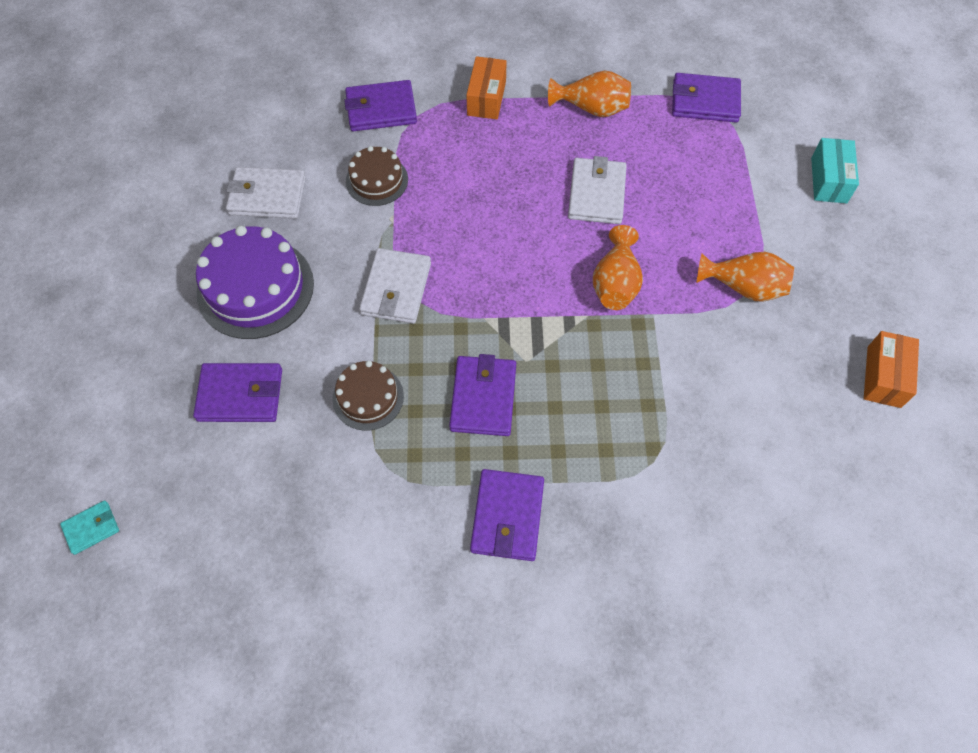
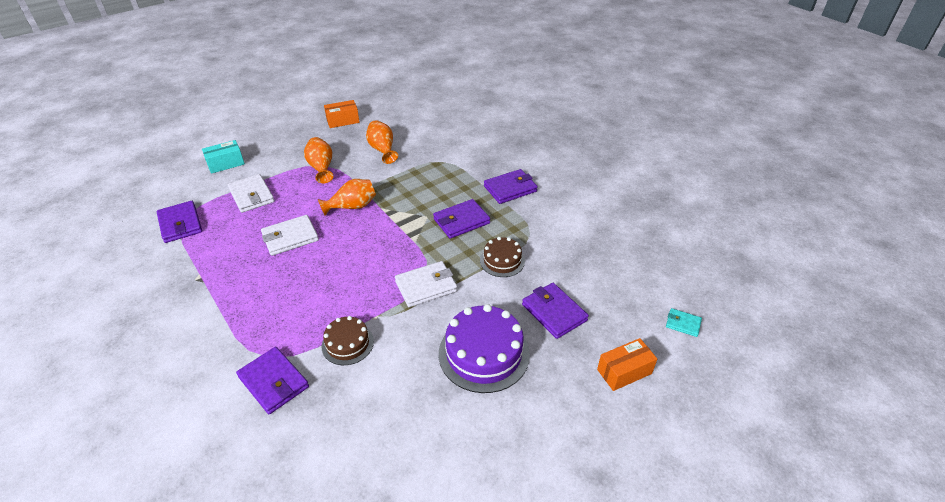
camera: 125 degrees left, 20 degrees down
(267, 196) = (406, 399): white wallet -> white wallet (251, 195)
(486, 98) = (228, 326): orange box -> orange box (624, 371)
(592, 108) = (212, 269): orange vase -> orange vase (382, 150)

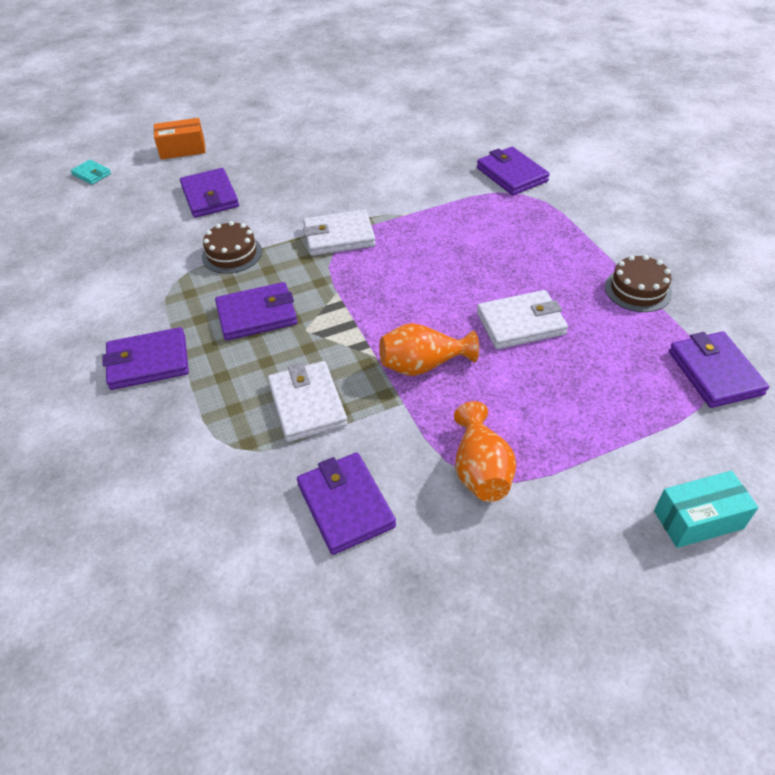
camera: 165 degrees left, 5 degrees up
(251, 195) = (608, 417): white wallet -> white wallet (307, 404)
(343, 121) = (431, 647): orange box -> none
(347, 343) = (438, 195): brown cake -> brown cake (638, 290)
(382, 150) = (345, 505): orange vase -> purple wallet
(484, 353) = (302, 173): purple cake -> none

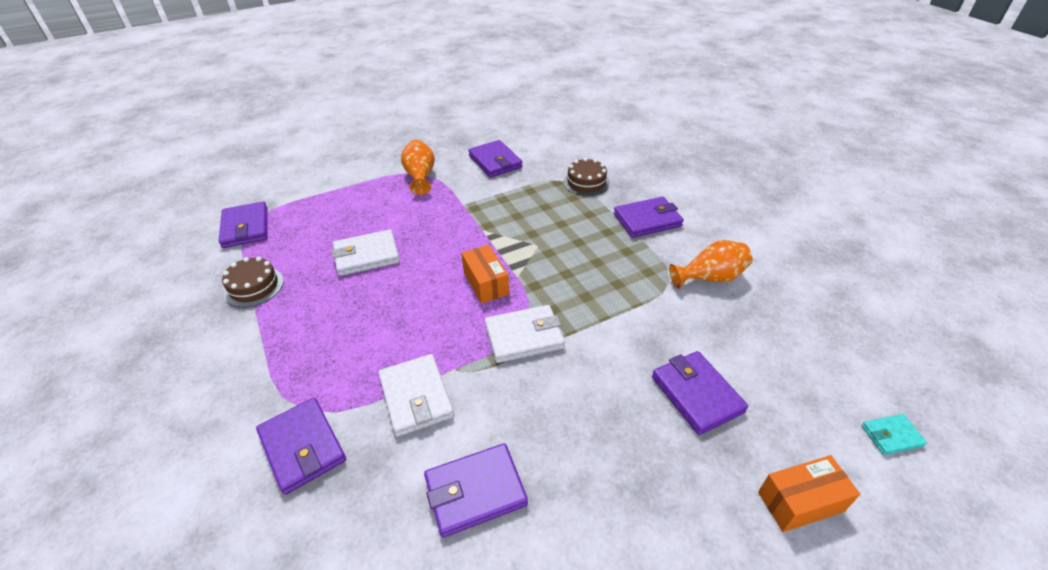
camera: 175 degrees right, 5 degrees down
(91, 174) = (891, 436): turquoise wallet -> turquoise wallet turned 45 degrees counterclockwise
(232, 254) = (629, 312): brown cake -> brown cake (586, 182)
(257, 315) = (580, 255): purple wallet -> purple wallet (475, 491)
(307, 404) = (525, 201): white wallet -> white wallet (416, 397)
(373, 286) = (486, 283): none -> orange box
(423, 365) = (447, 225): orange vase -> orange vase (710, 278)
(698, 519) = (314, 164): turquoise box -> none

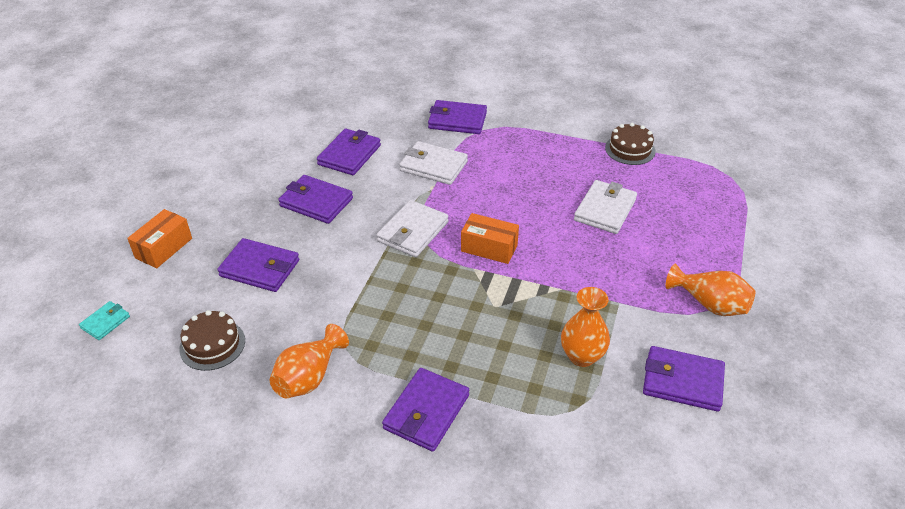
camera: 135 degrees right, 0 degrees up
(246, 228) = (724, 170): purple wallet -> purple wallet (316, 202)
(526, 195) = (582, 356): none -> orange vase
(586, 182) = (548, 424): brown cake -> brown cake (212, 345)

